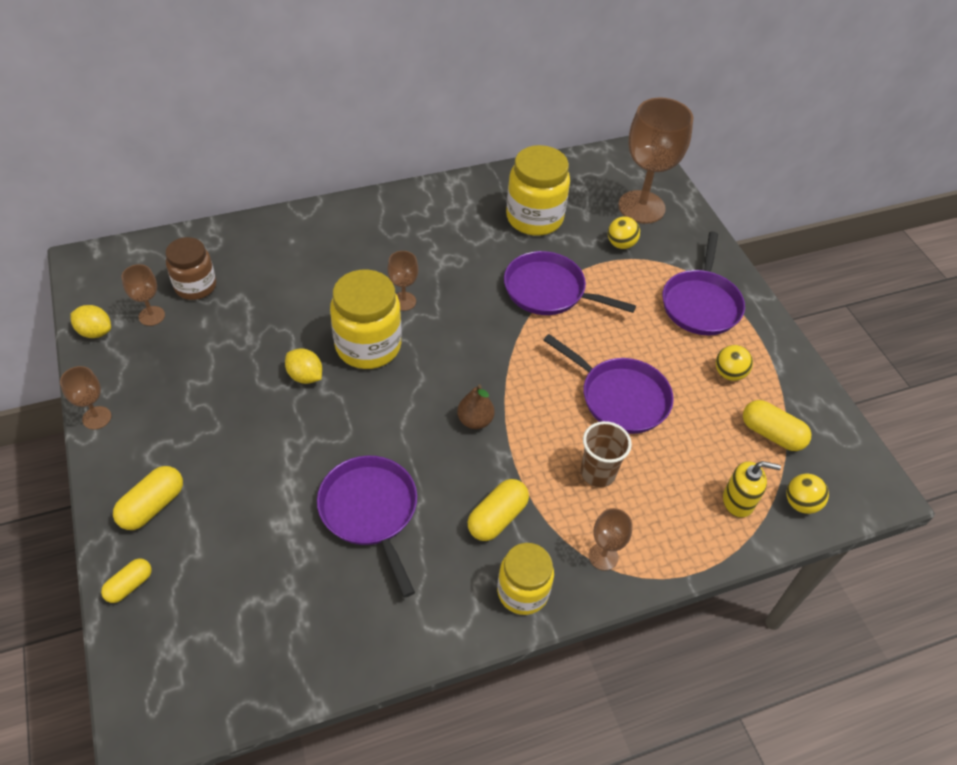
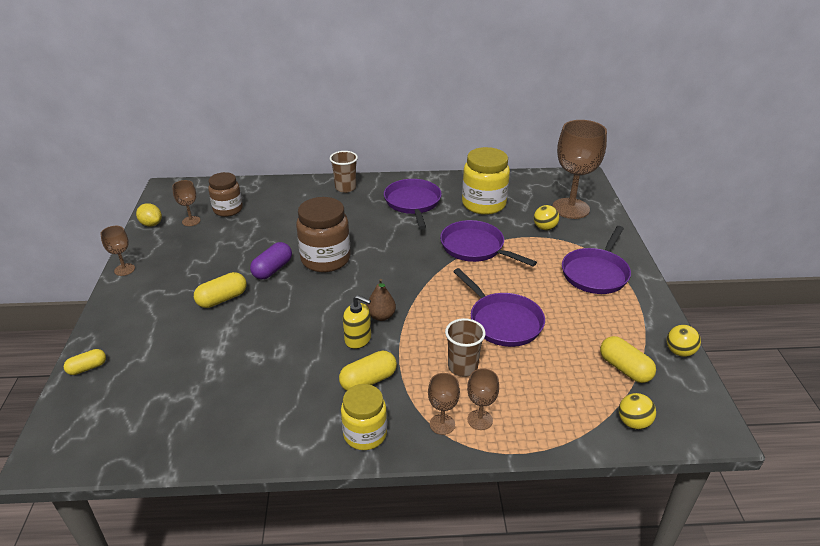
camera: 20 degrees right, 15 degrees down
(152, 506) = (129, 325): yellow capsule -> yellow capsule (222, 299)
(305, 376) = (272, 269): yellow lemon -> purple capsule
(344, 220) = (345, 188): none -> brown cup
(368, 346) = (325, 259): yellow jar -> brown jar
(370, 511) = (275, 357): purple pan -> purple pan (413, 203)
(403, 301) = (364, 238): brown goblet -> brown goblet (480, 420)
(729, 373) = (602, 321): yellow ball -> yellow ball (679, 352)
(738, 501) = (576, 409): yellow soap dispenser -> yellow soap dispenser (358, 339)

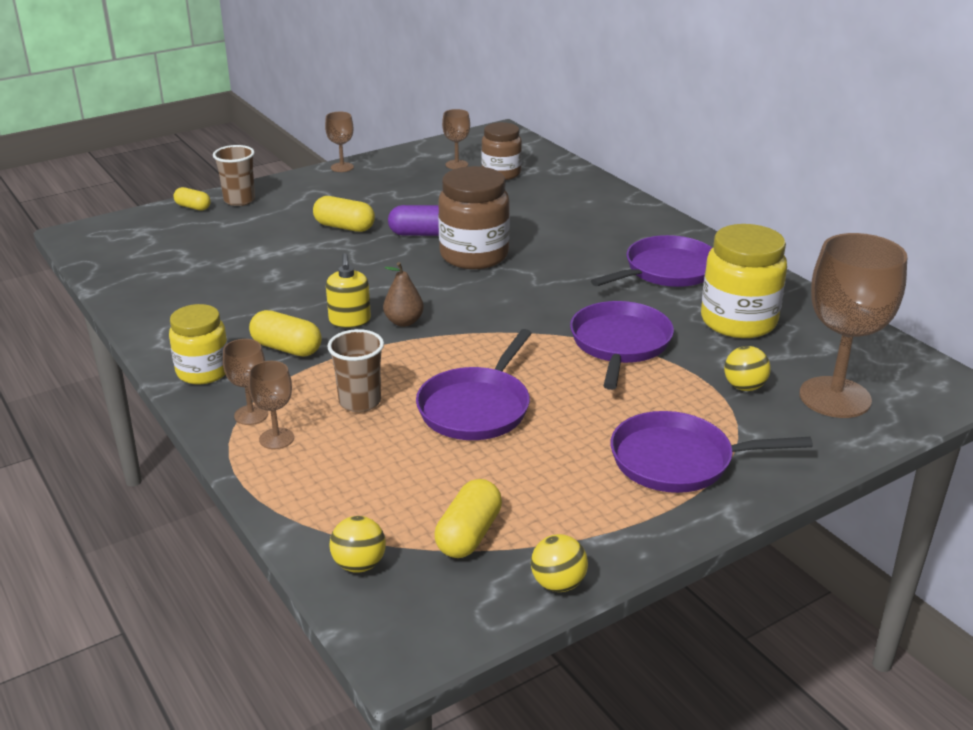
camera: 60 degrees right, 5 degrees down
(151, 224) = (428, 150): yellow lemon -> none
(345, 188) = (638, 218): brown cup -> brown cup (239, 200)

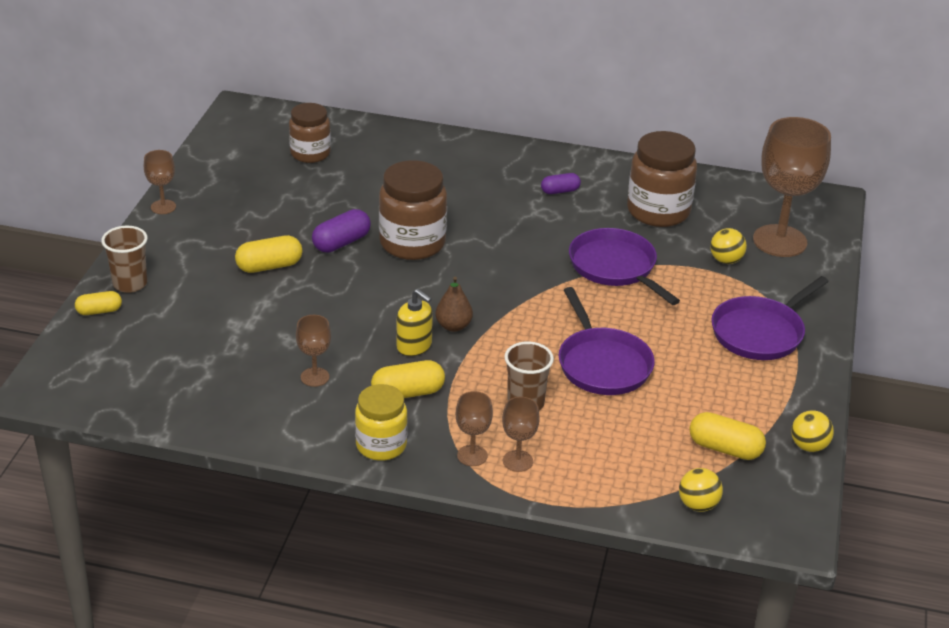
camera: 45 degrees left, 5 degrees up
(456, 164) = (259, 160): brown goblet -> brown goblet (315, 377)
(468, 535) = (725, 448): yellow capsule -> yellow capsule turned 45 degrees counterclockwise
(666, 271) = (560, 191): purple pan -> purple capsule
(738, 321) = (658, 211): yellow jar -> brown jar

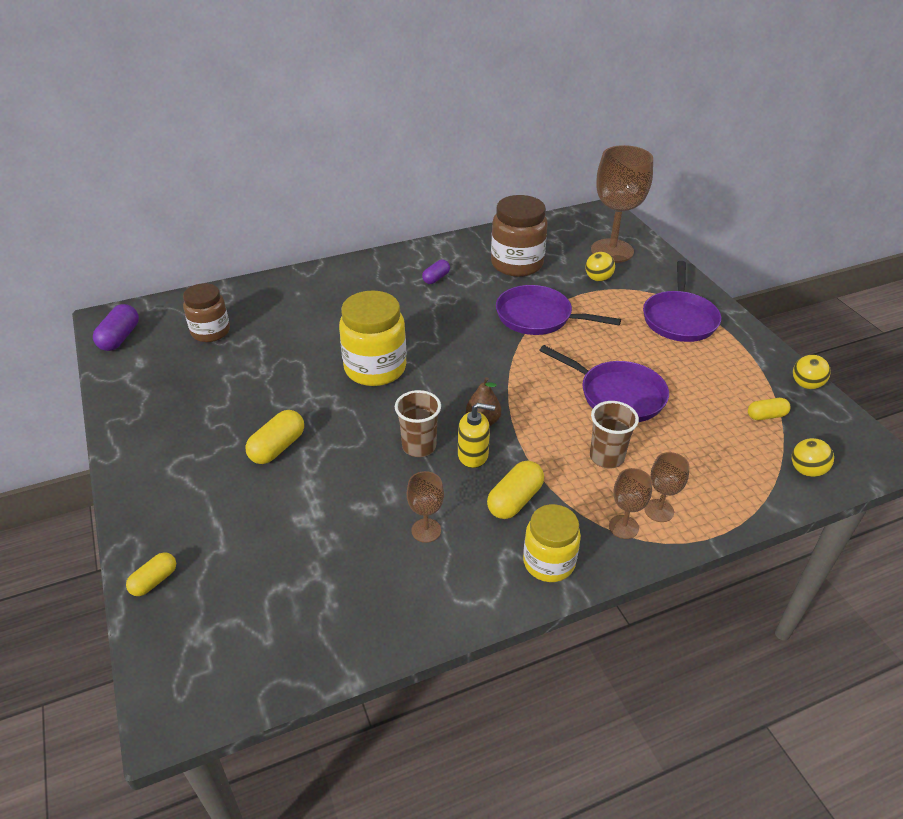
camera: 35 degrees left, 5 degrees up
(130, 284) = (159, 534): brown cup -> brown cup (419, 446)
(163, 207) = (119, 440): brown goblet -> none
(341, 243) = (318, 395): purple capsule -> purple capsule (120, 338)
(412, 243) = (375, 368): brown jar -> yellow jar
(725, 448) = (766, 416): yellow capsule -> yellow capsule, size x0.65

